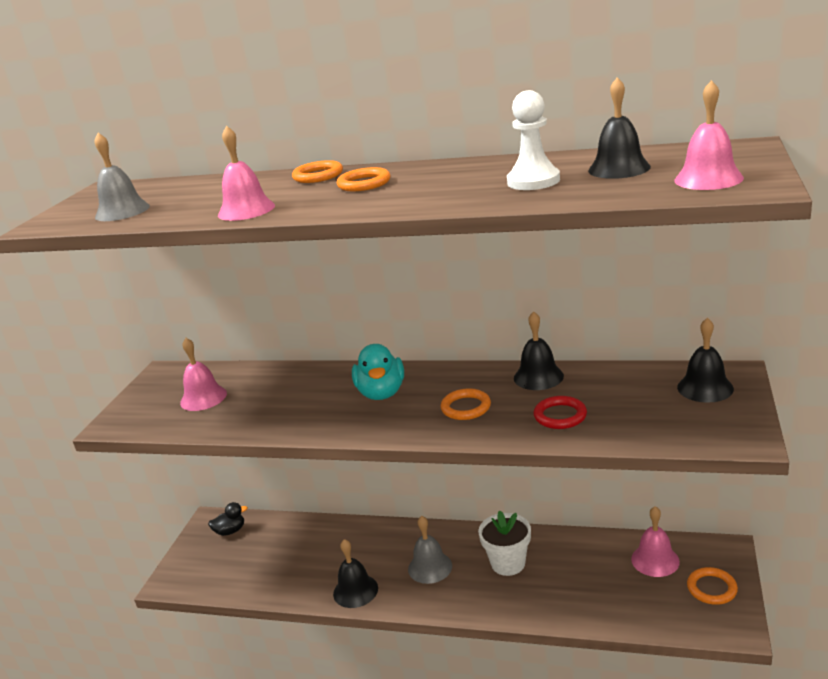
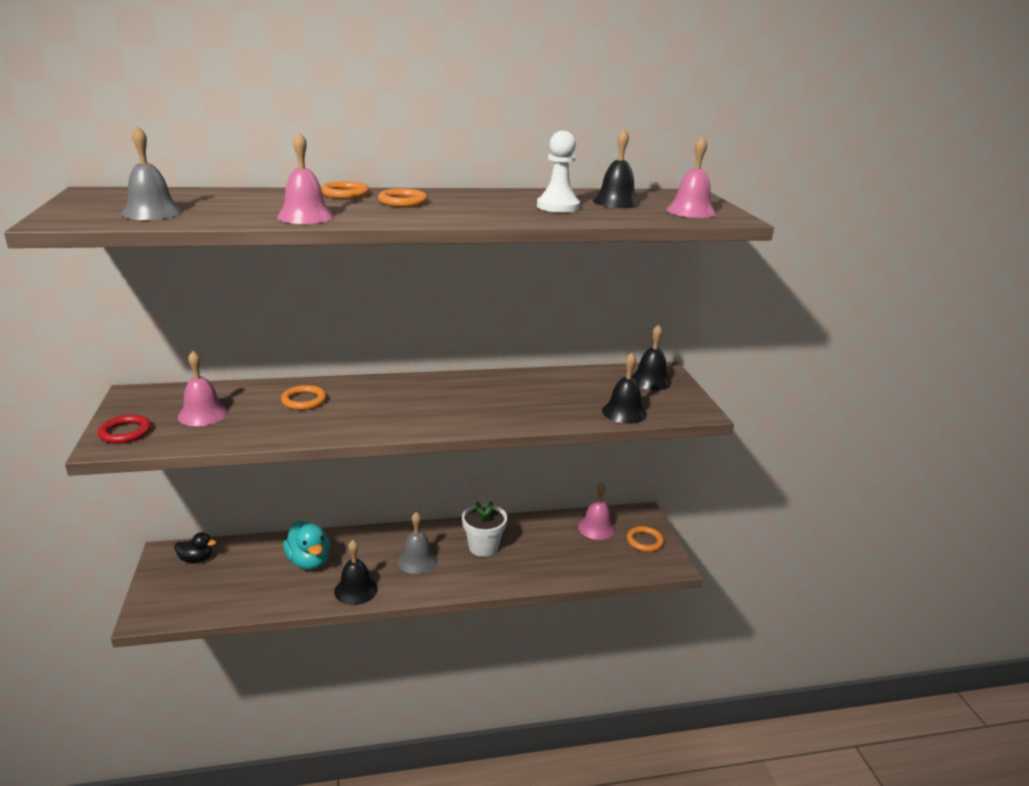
camera: 30 degrees left, 0 degrees up
(230, 531) = (196, 559): black duck -> black duck turned 45 degrees clockwise
(381, 393) = (390, 399): turquoise duck -> turquoise duck (309, 561)
(466, 407) = (475, 405): orange ring -> orange ring (304, 400)
(538, 377) = (520, 379): black bell -> black bell (624, 412)
(560, 416) = (557, 406): red ring -> red ring (125, 432)

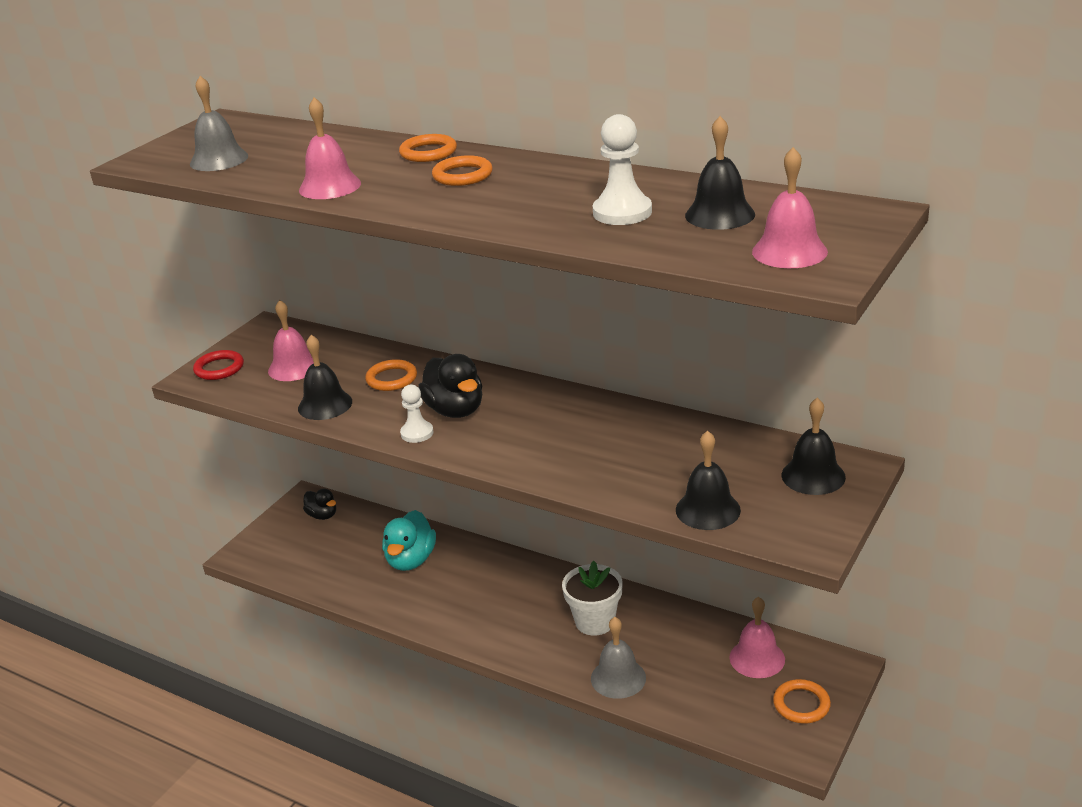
camera: 45 degrees right, 5 degrees up
(356, 590) = (422, 611): black bell -> black bell (325, 405)
(375, 427) = (417, 433): none -> white pawn
(384, 406) = (455, 410): none -> black duck
(417, 560) = (510, 605): grey bell -> grey bell (618, 678)

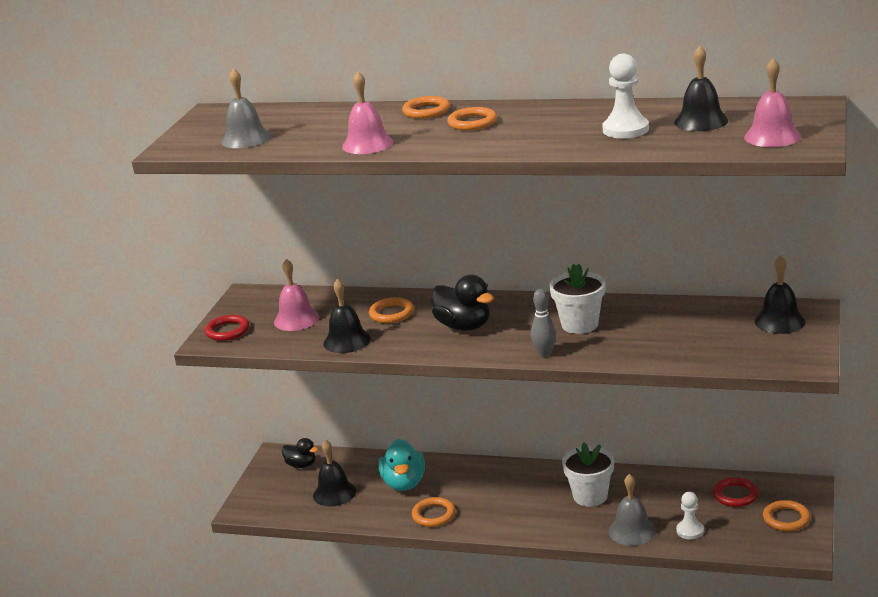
camera: 15 degrees left, 5 degrees down
(417, 433) = (443, 347): white pawn -> white pawn (690, 531)
(420, 606) = (433, 515): none -> orange ring
(518, 465) = (544, 353): none -> grey bowling pin
(580, 433) = (579, 324): none -> white flower pot
(708, 510) = (715, 356): black bell -> black bell (334, 493)
(757, 658) = (735, 495): pink bell -> red ring

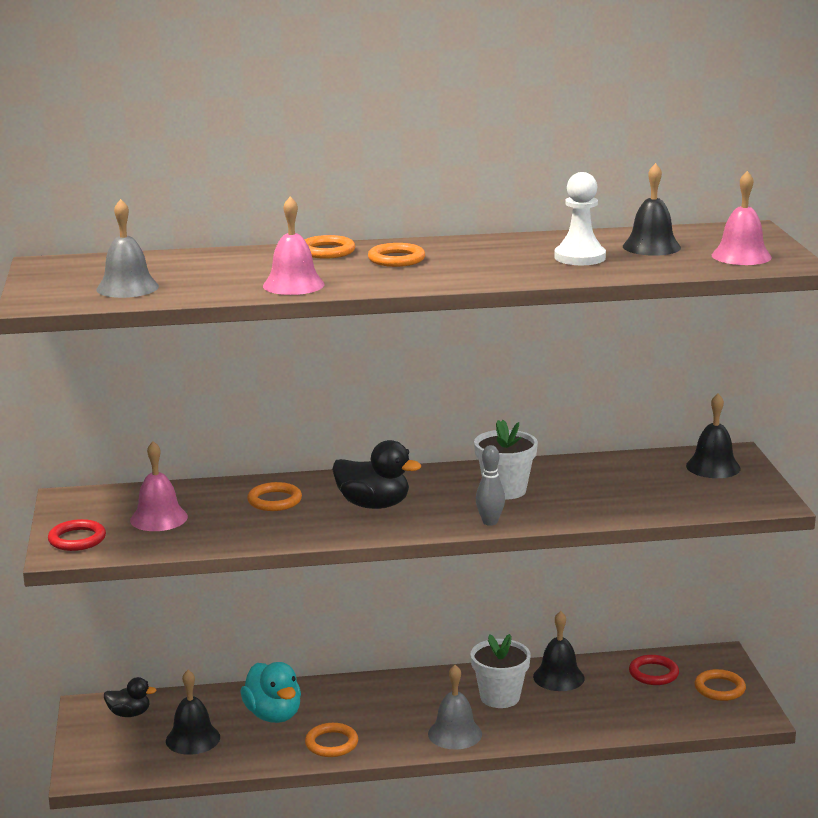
camera: 25 degrees left, 5 degrees down
(347, 341) = (243, 534): black bell -> black bell (558, 677)
(632, 531) = (568, 725): grey bell -> grey bell (455, 734)
(690, 531) = (629, 715): white pawn -> none

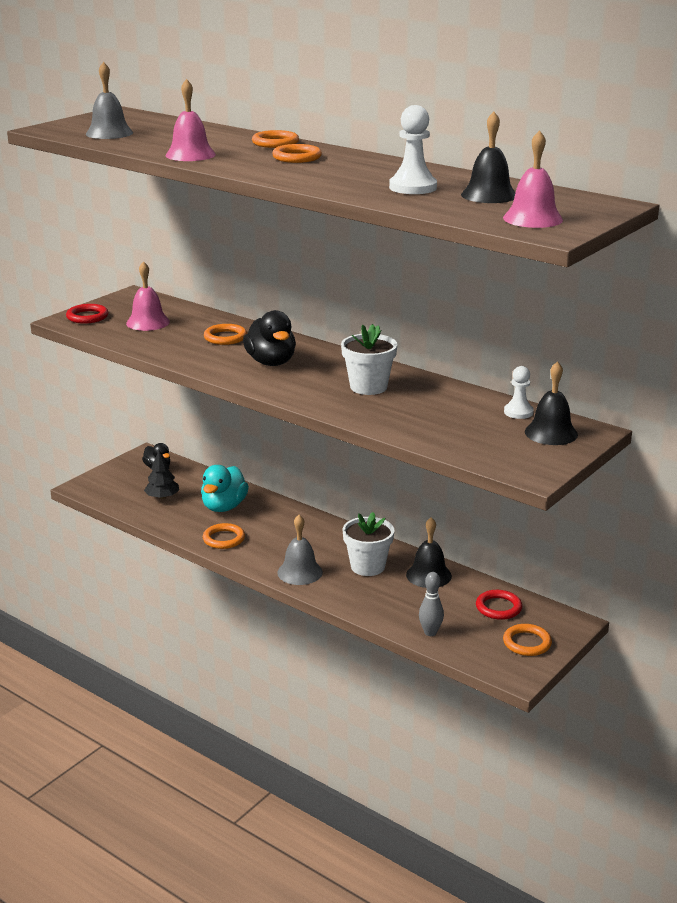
camera: 45 degrees right, 5 degrees up
(193, 739) = (162, 497): black bell -> black tree
(490, 522) = (311, 401): grey bowling pin -> grey bowling pin (430, 632)
(656, 461) = (518, 412): none -> white pawn

